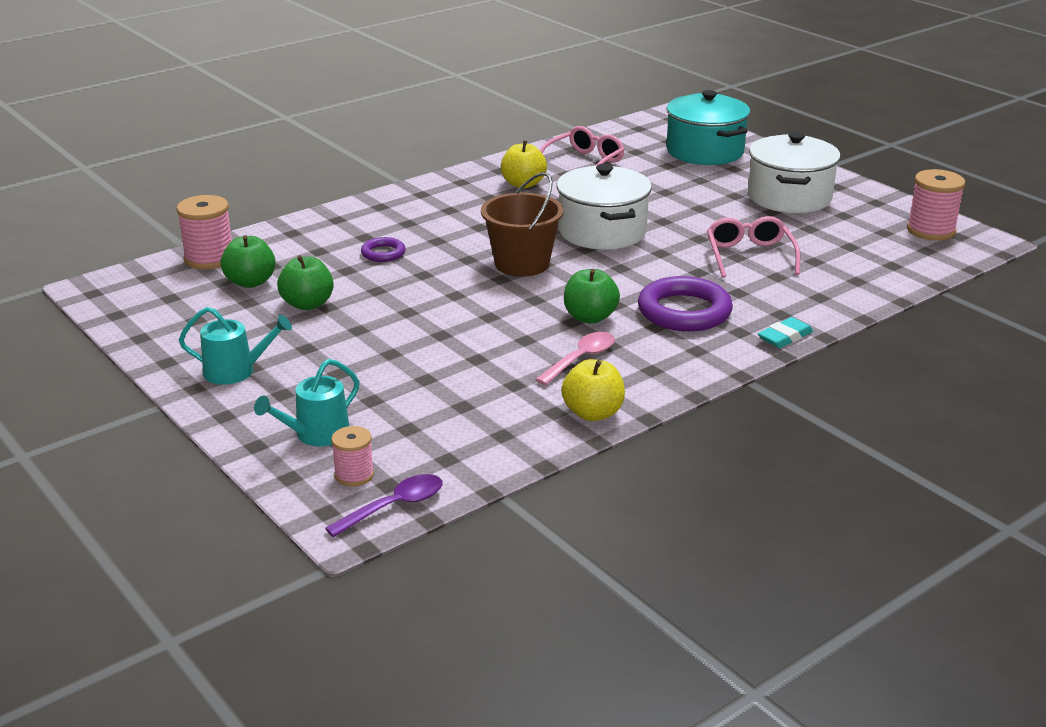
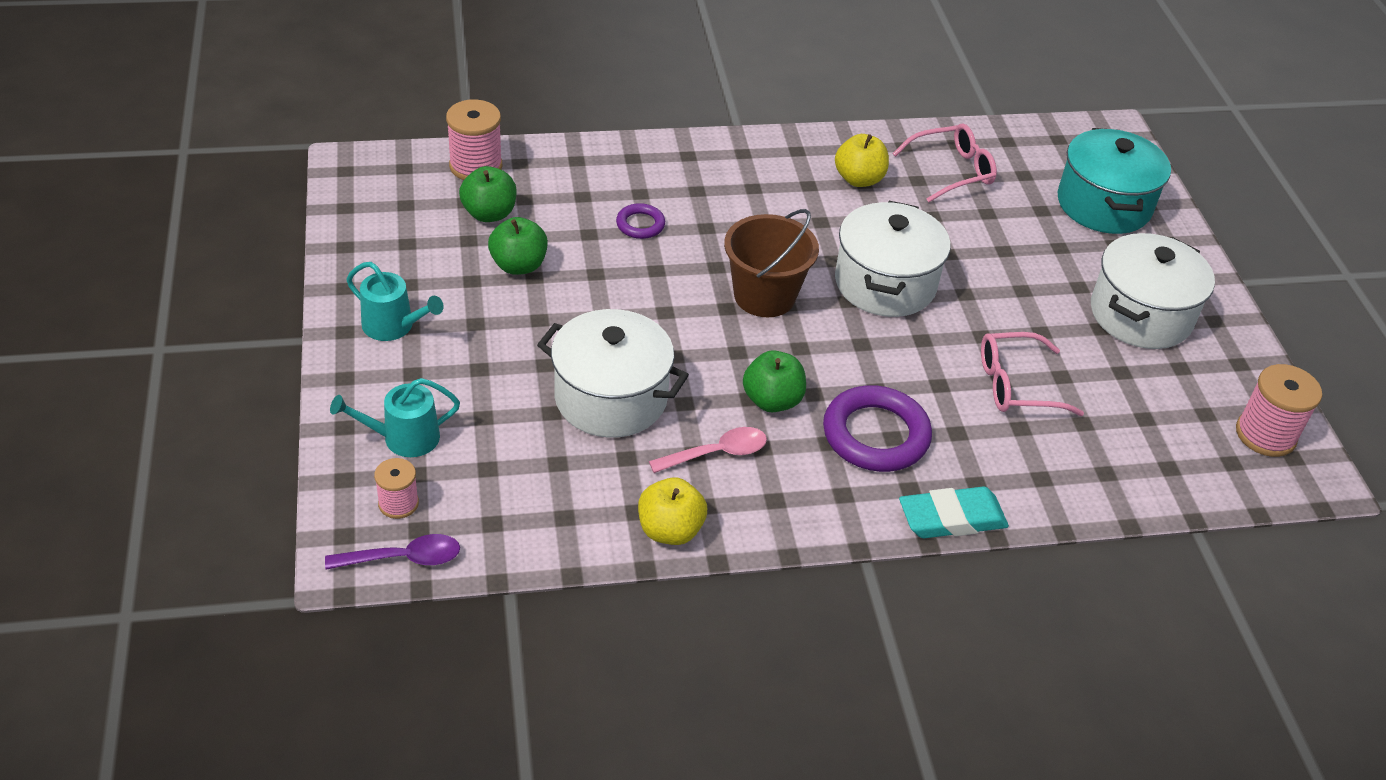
camera: 25 degrees right, 15 degrees up
(465, 355) = (611, 398): none -> white pot
(749, 256) = (1016, 385): pink glasses -> pink glasses turned 120 degrees counterclockwise
(785, 337) = (952, 518): turquoise eraser -> turquoise eraser, size x1.51

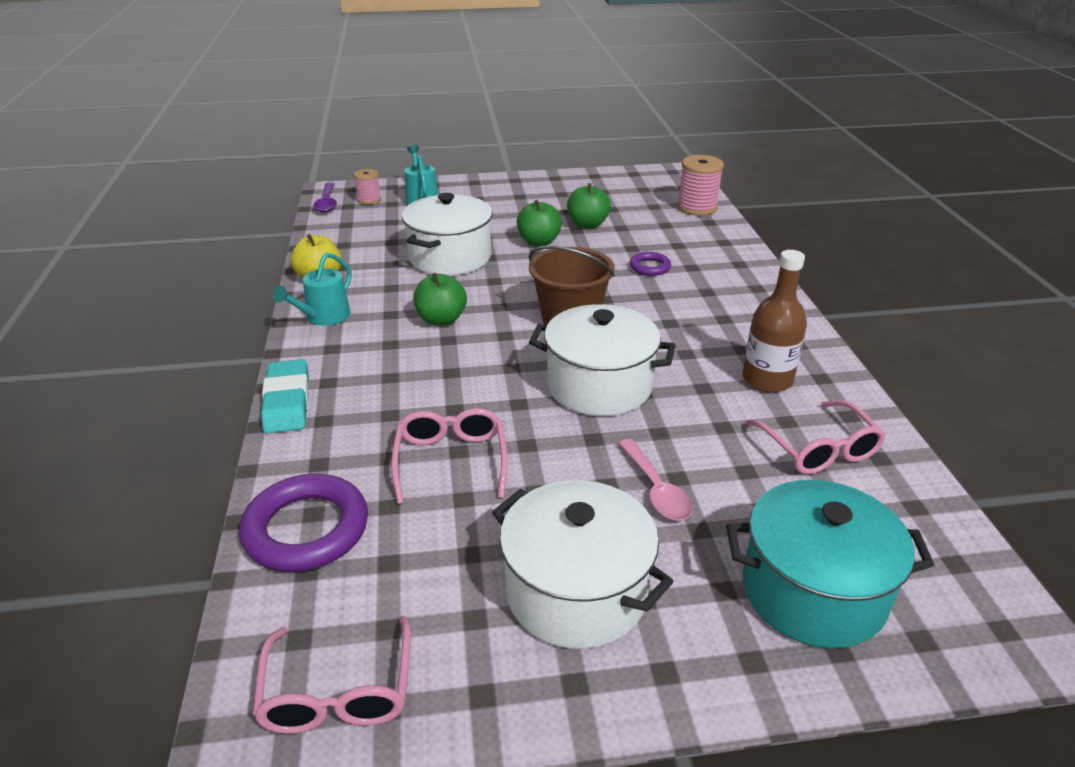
camera: 95 degrees right, 10 degrees down
(393, 326) = (520, 191): turquoise watering can -> turquoise watering can (324, 317)
(489, 214) = (643, 214): green apple -> green apple (539, 242)
(717, 453) = (388, 296): pink spoon -> pink spoon (656, 490)
(859, 179) = (767, 380): yellow apple -> brown bottle
(875, 435) = (394, 368): purple ring -> purple ring (306, 529)
(1265, 435) = (338, 692): pink spool -> pink glasses

